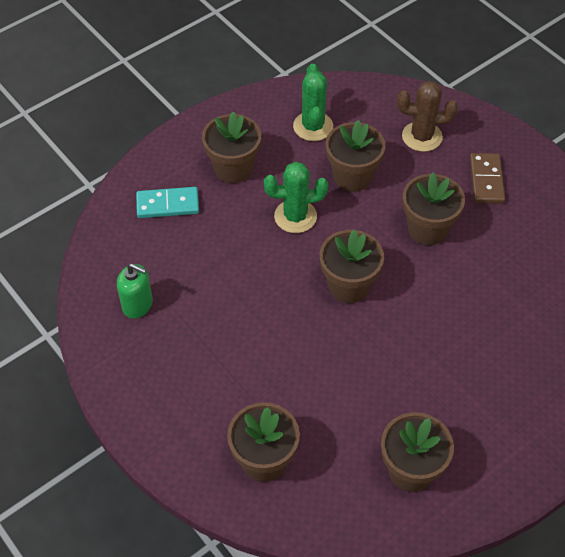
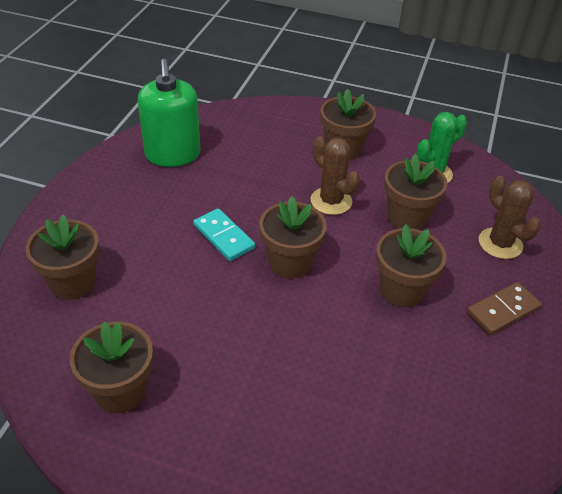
camera: 55 degrees right, 10 degrees down
(137, 304) = (173, 154): green soap dispenser -> green soap dispenser, size x1.75
(167, 205) = (276, 132): turquoise domino -> turquoise domino (223, 237)
(295, 216) = (331, 201): green cactus -> brown cactus

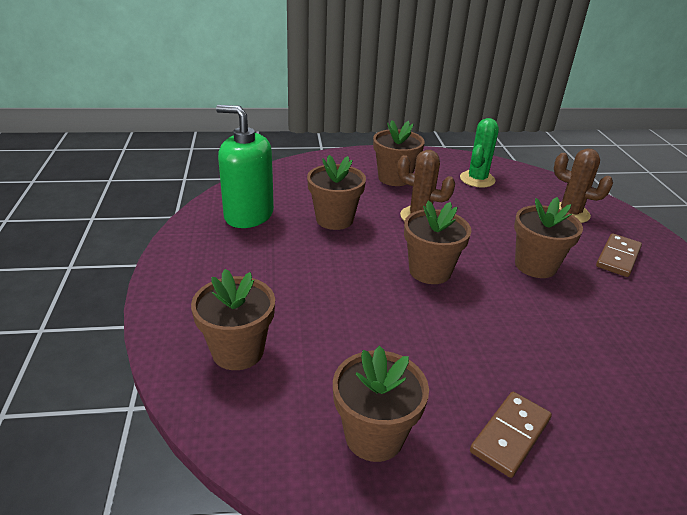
camera: 25 degrees left, 10 degrees down
(173, 154) = (248, 215): green soap dispenser -> green soap dispenser turned 150 degrees clockwise
(223, 237) = (354, 267): turquoise domino -> none
(226, 435) = (510, 435): none -> brown domino
(407, 217) = (488, 213): brown flower pot -> brown flower pot (334, 219)

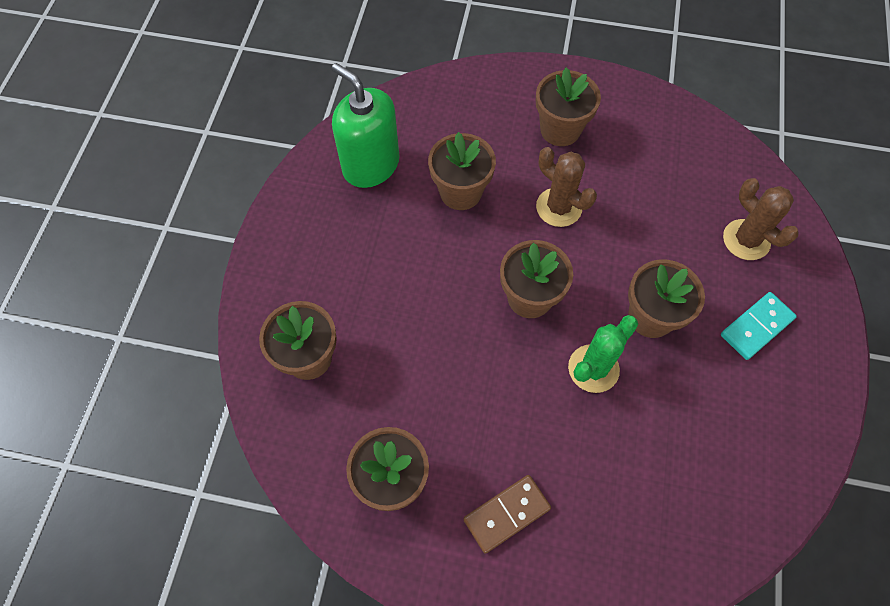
camera: 20 degrees right, 30 degrees up
(477, 179) = (663, 152): green cactus -> green cactus (593, 368)
(617, 257) = (756, 327): brown domino -> turquoise domino

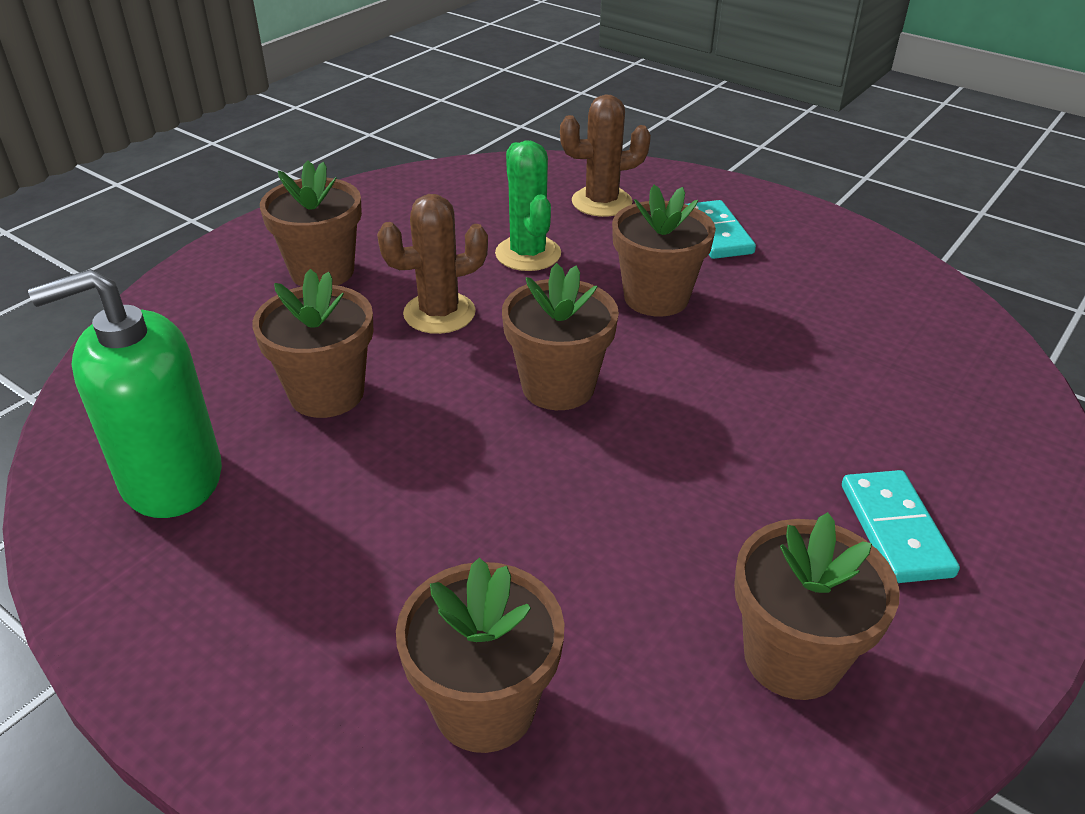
camera: 65 degrees left, 25 degrees down
(506, 514) = (895, 530): brown domino -> turquoise domino
(593, 368) = (703, 368): green cactus -> green cactus (528, 254)

